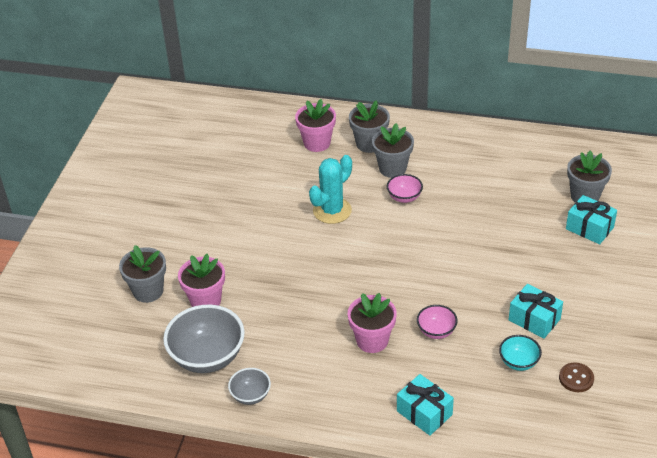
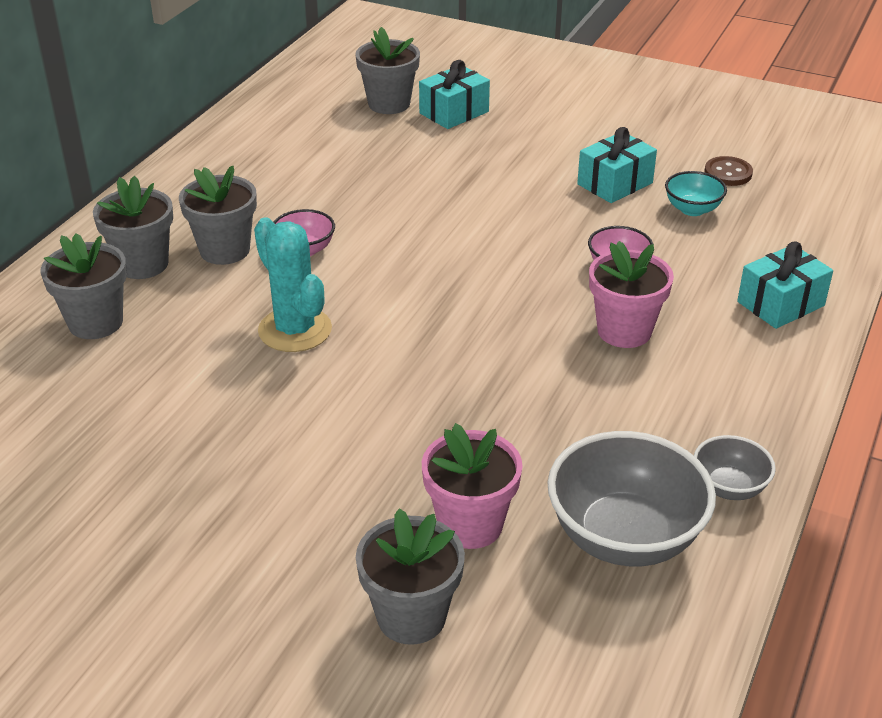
camera: 80 degrees left, 5 degrees down
(317, 143) = (95, 322): pink flower pot -> grey flower pot

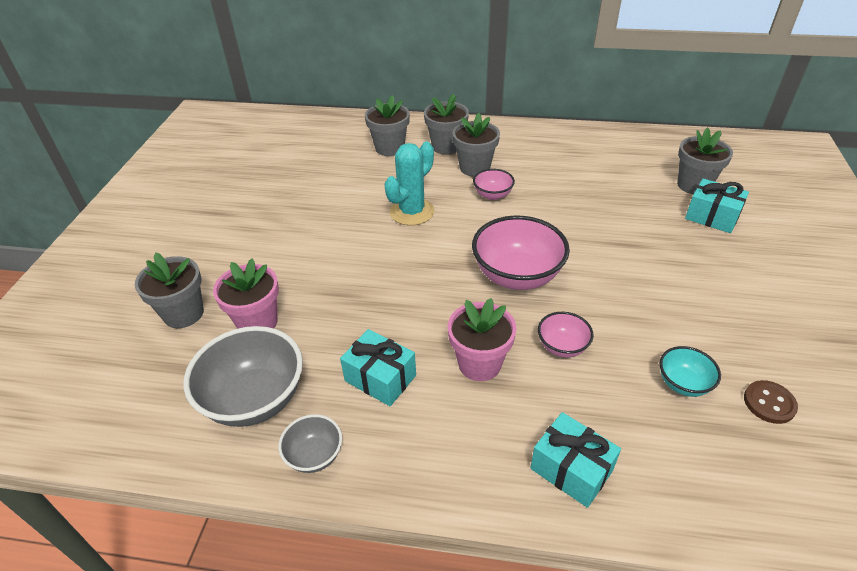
camera: 75 degrees right, 5 degrees up
(486, 269) = (517, 276): none -> pink bowl
(615, 183) = (684, 325): turquoise gift -> turquoise gift (380, 378)

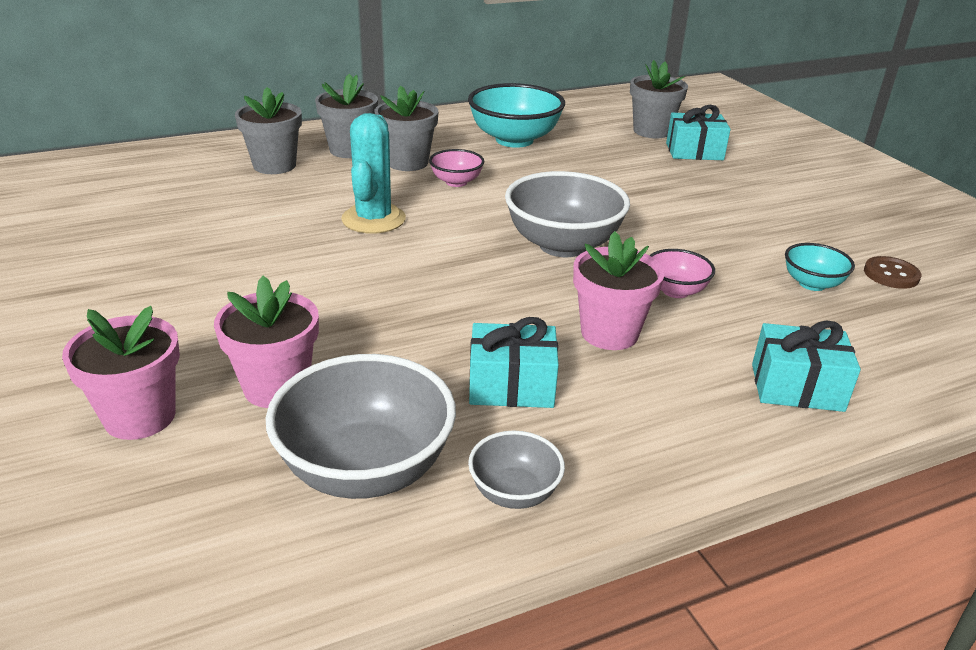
camera: 35 degrees left, 10 degrees down
(183, 313) = (140, 417): grey flower pot -> pink flower pot
(517, 276) = (563, 245): pink bowl -> grey bowl
(570, 166) = (514, 140): none -> turquoise bowl

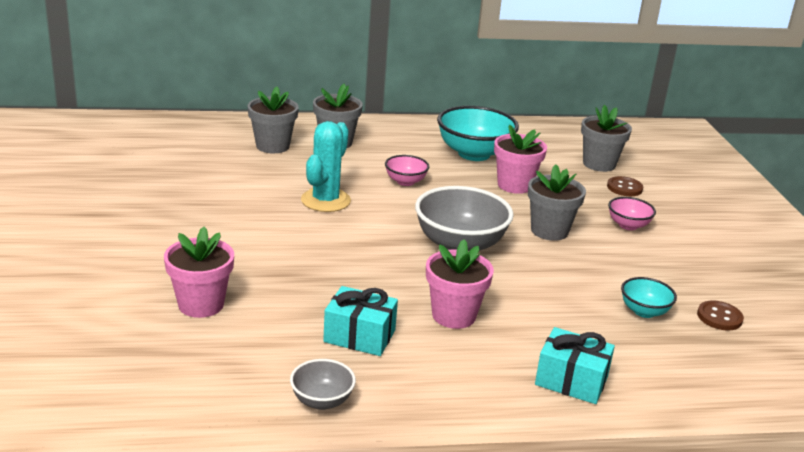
camera: 15 degrees right, 5 degrees down
(140, 417) = (108, 305): pink flower pot -> pink flower pot (514, 185)
(366, 469) = (234, 366): grey bowl -> none
(407, 162) = (376, 159): grey flower pot -> grey flower pot (549, 231)
(675, 291) = (526, 295): pink bowl -> pink bowl (628, 225)
(694, 151) = (624, 188): turquoise gift -> brown button

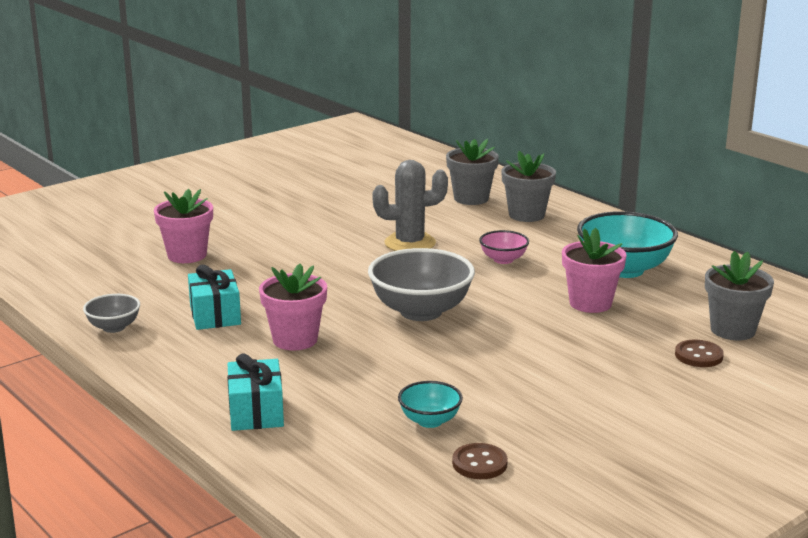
camera: 60 degrees right, 5 degrees down
(325, 200) = (410, 243): turquoise cactus -> grey cactus
(549, 231) = (521, 341): grey flower pot -> none
(628, 225) = (607, 376): pink bowl -> none

